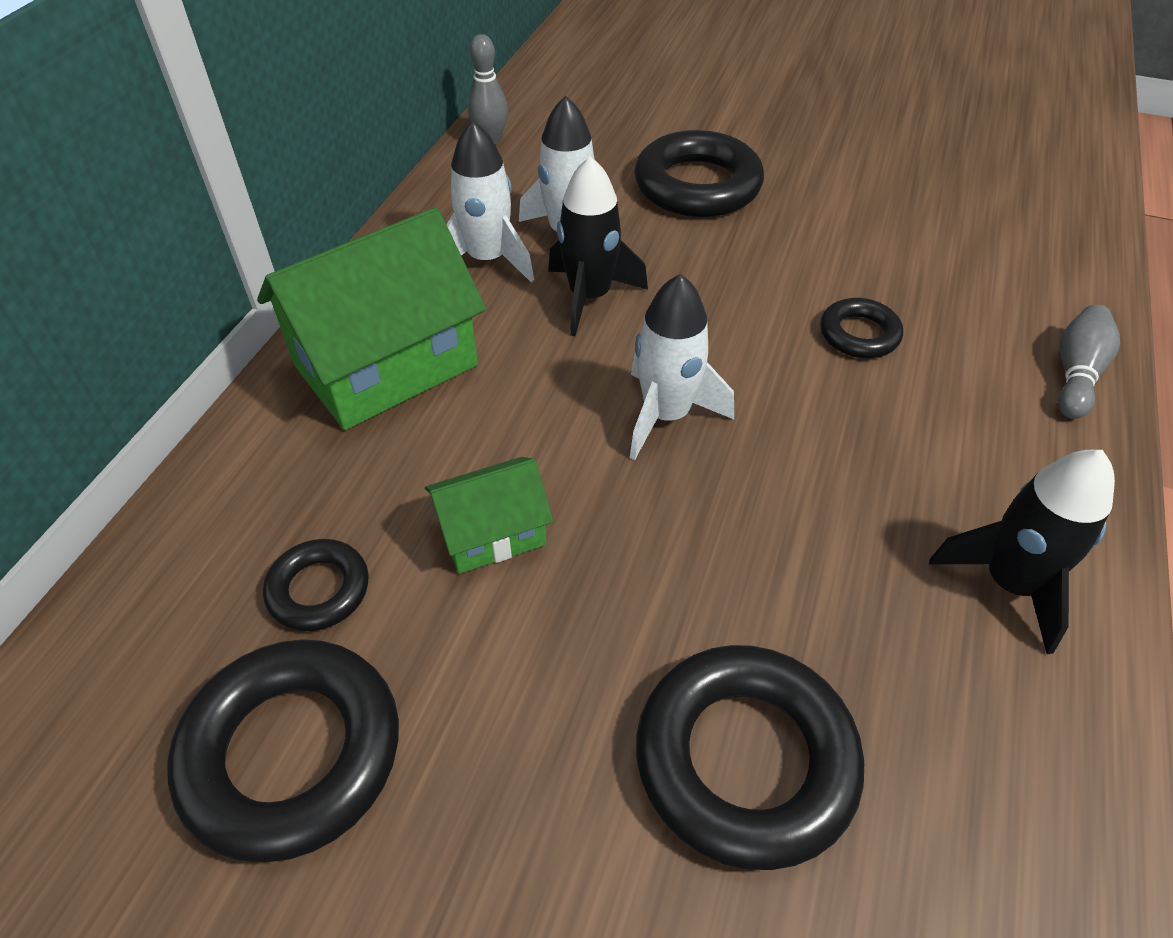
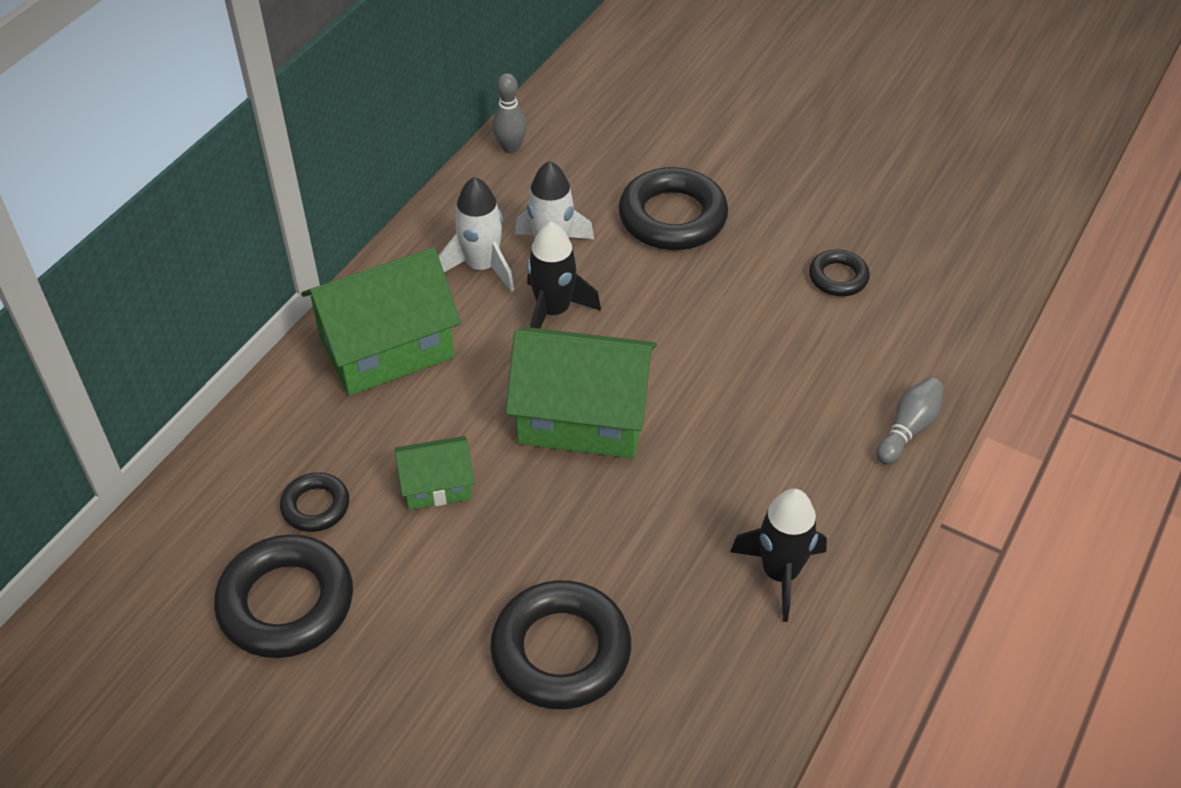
camera: 10 degrees right, 0 degrees up
(666, 415) = (582, 417): white rocket -> green house
(859, 334) = (753, 372): black ring -> black ring (838, 277)

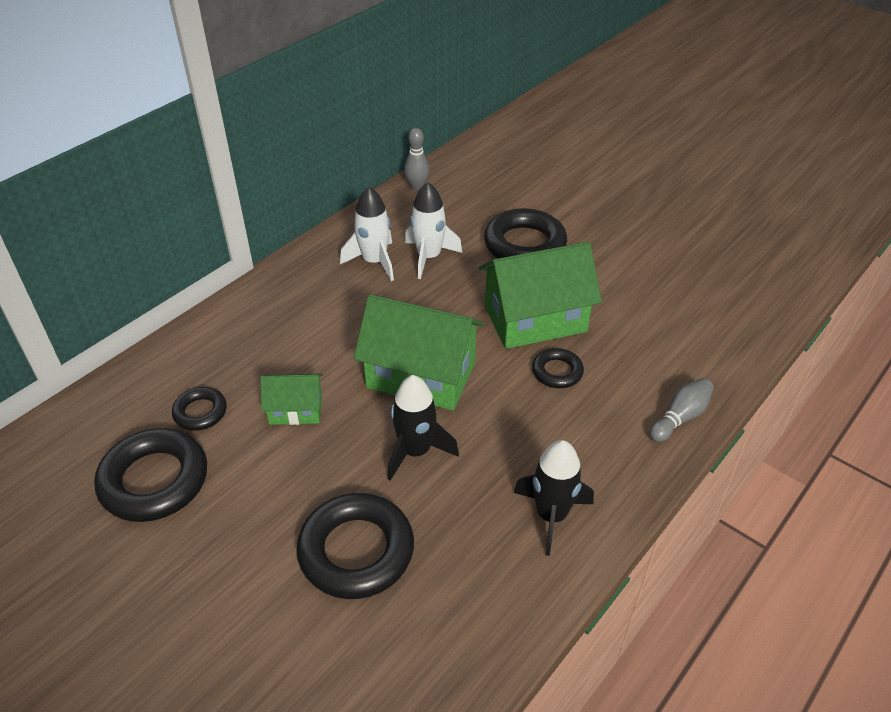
camera: 10 degrees right, 5 degrees down
(387, 348) = (288, 308): green house -> green house (535, 319)
(553, 311) = (419, 298): black rocket -> black rocket (415, 451)
(838, 277) = (643, 300): black ring -> black ring (557, 372)

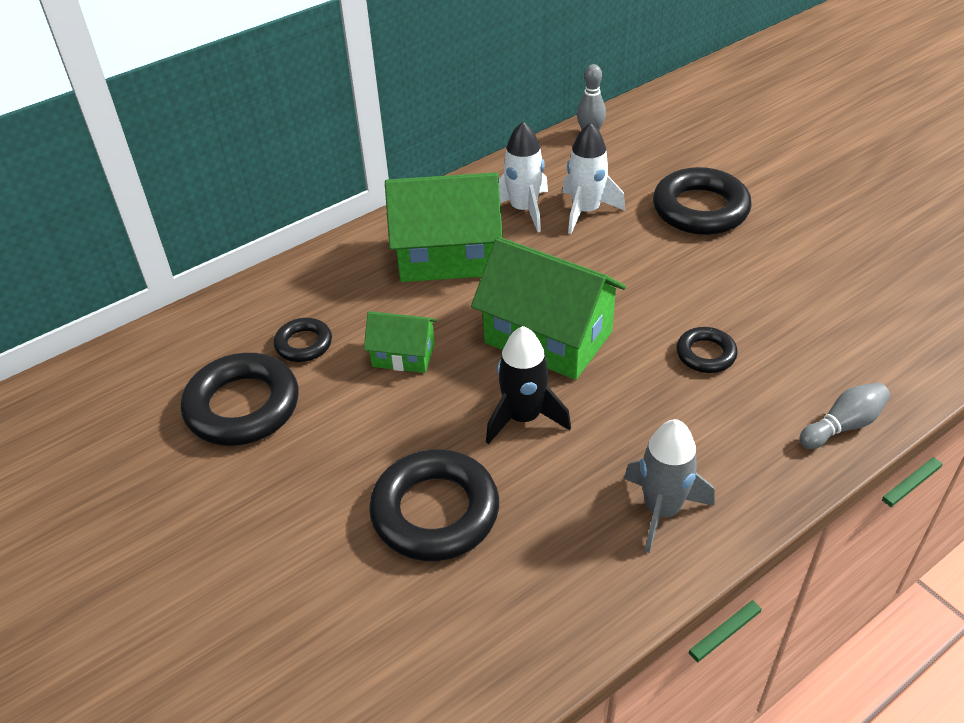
camera: 15 degrees right, 0 degrees up
(535, 319) = (693, 293): green house -> green house (447, 256)
(551, 515) = (661, 510): black rocket -> grey rocket

